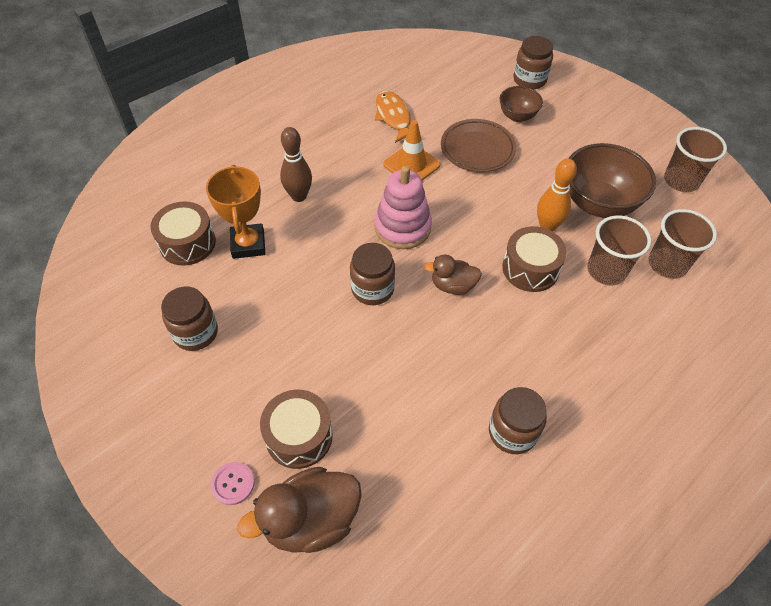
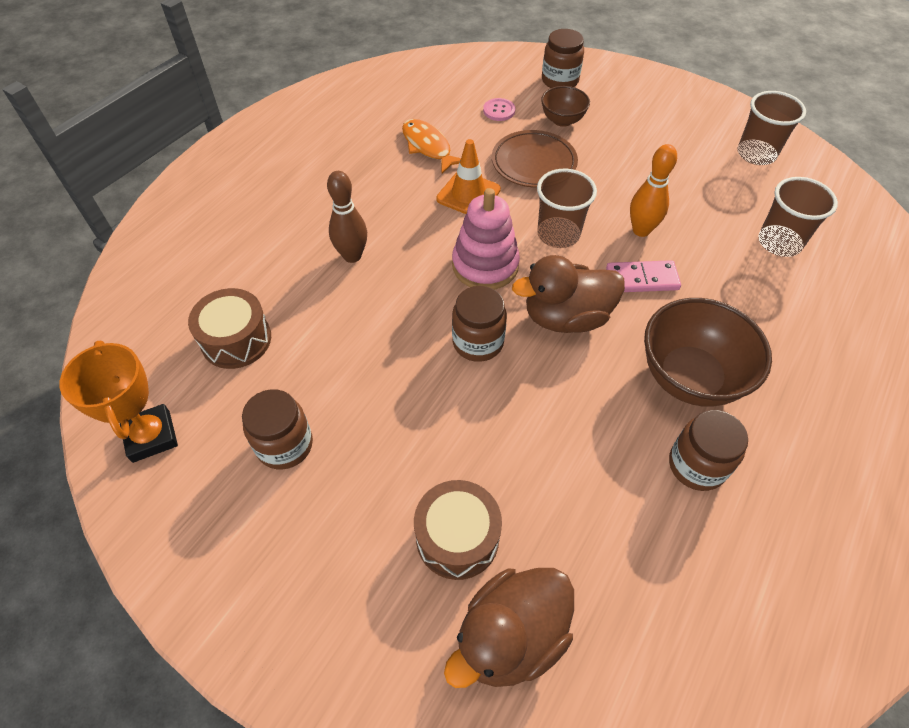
camera: 15 degrees left, 0 degrees up
(233, 484) = (398, 619): pink button -> pink button (499, 111)
(248, 244) = (312, 324): orange trophy -> orange trophy (151, 436)
(453, 286) = (566, 317): brown duck -> brown duck, size x1.69
(530, 268) = (642, 279): brown drum -> pink domino
(598, 203) = (683, 194): brown bowl -> brown bowl (689, 377)
(606, 271) = (721, 263): brown cup -> brown cup (558, 234)

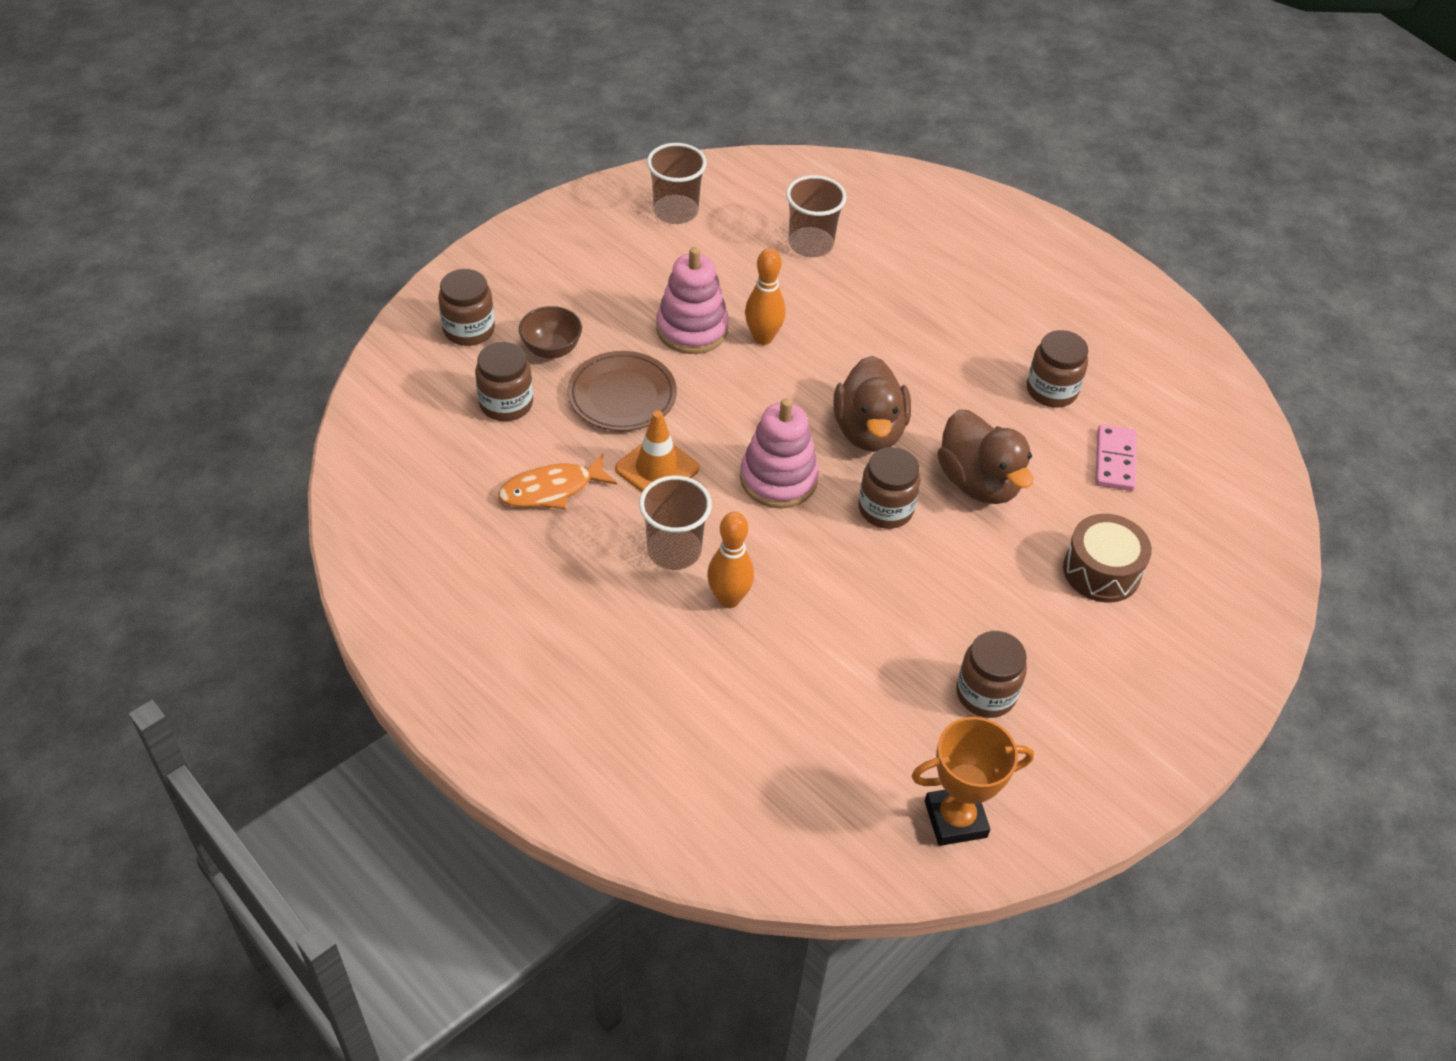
camera: 80 degrees left, 5 degrees down
(236, 340) = (834, 729): brown drum -> none
(352, 256) = (729, 599): brown bowling pin -> orange bowling pin
(499, 111) = (506, 403): pink button -> brown jar
(510, 636) = (1190, 554): brown duck -> brown duck (978, 482)
(558, 234) = (749, 406): brown cup -> brown cup (674, 550)
(626, 187) = (692, 329): none -> pink stacking toy
(642, 279) = (832, 359): pink domino -> pink domino (1115, 460)
(689, 377) = (960, 364): brown bowl -> none

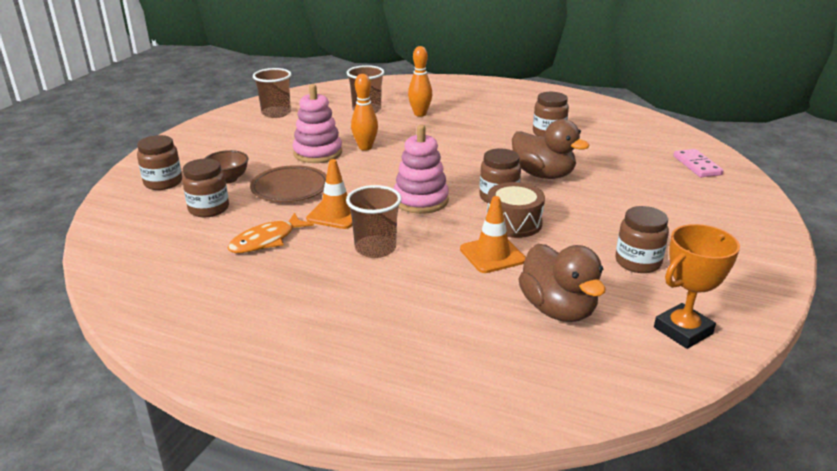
camera: 20 degrees left, 20 degrees down
(729, 599) = (431, 262): orange bowling pin -> orange bowling pin (420, 114)
(810, 614) = (492, 255): none -> orange traffic cone
(869, 431) = (460, 169): brown duck -> brown duck (558, 309)
(1101, 571) = (647, 192): brown drum -> brown drum (514, 223)
(1115, 460) = (609, 150): pink domino -> pink domino (697, 165)

